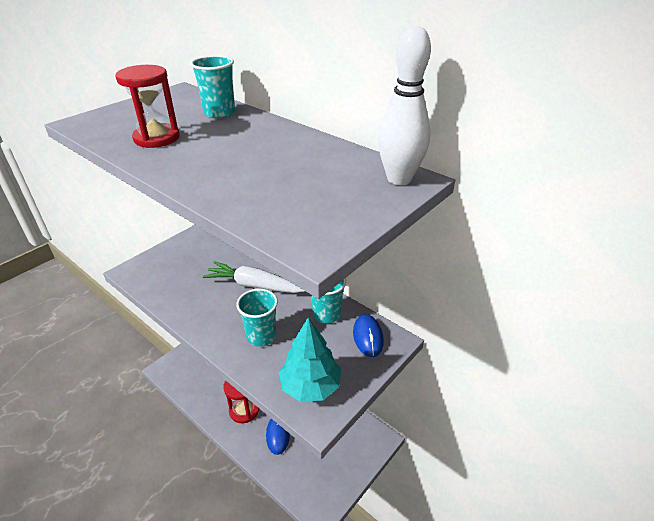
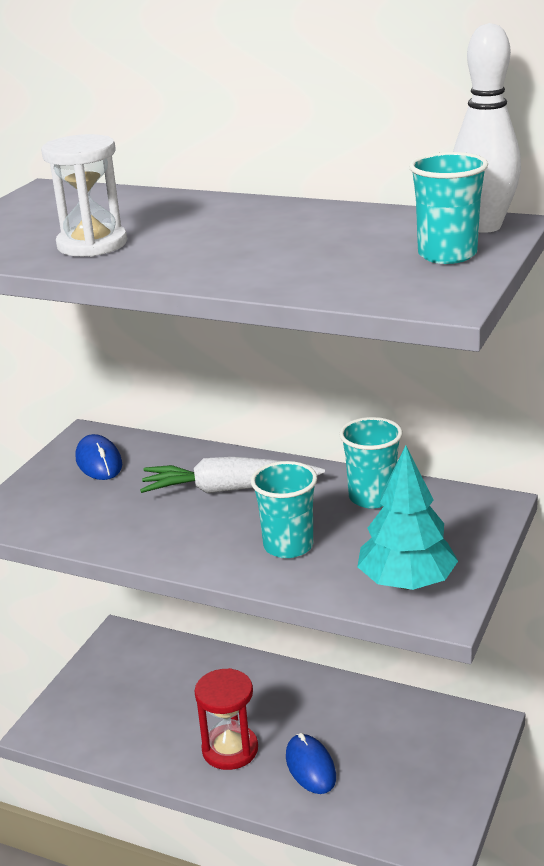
camera: 15 degrees left, 10 degrees down
(157, 138) = (92, 244): red hourglass -> white hourglass
(219, 113) = (150, 203): turquoise cup -> turquoise cup (447, 255)
(368, 337) = (453, 509): blue mouse -> blue mouse (99, 462)

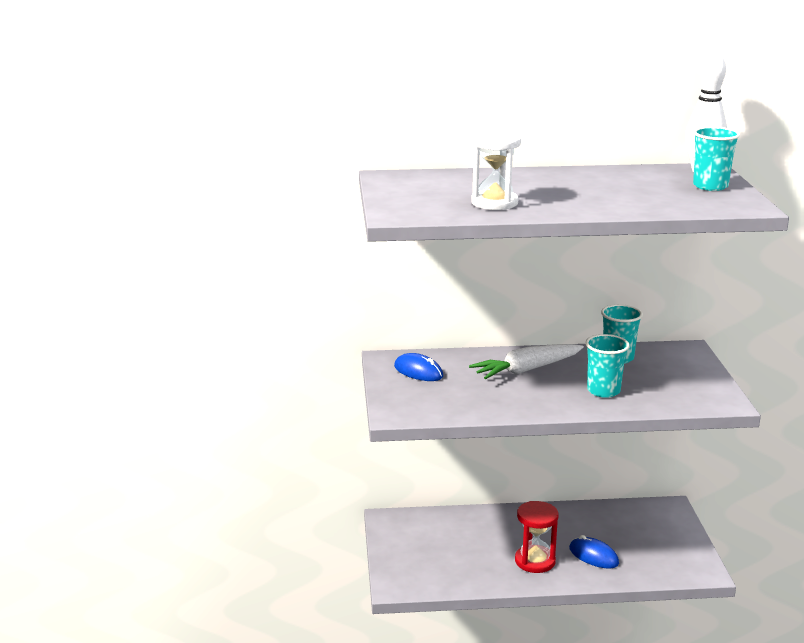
camera: 30 degrees left, 5 degrees down
(406, 582) = (692, 394): turquoise tree -> none

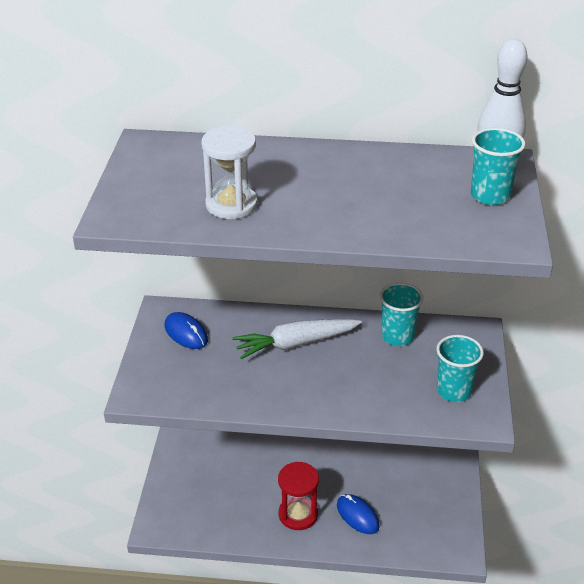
camera: 10 degrees right, 15 degrees up
(603, 391) = (362, 385): turquoise cup -> turquoise cup (454, 391)

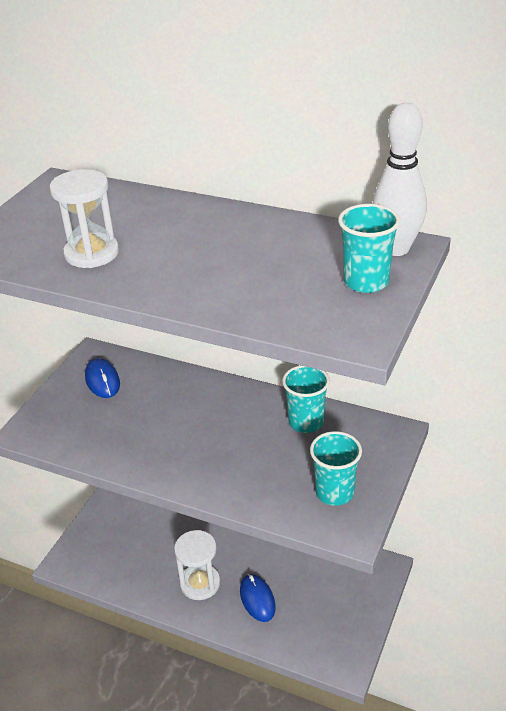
camera: 20 degrees right, 0 degrees up
(295, 343) = (199, 410): white carrot -> none
(298, 514) = (200, 583): red hourglass -> white hourglass

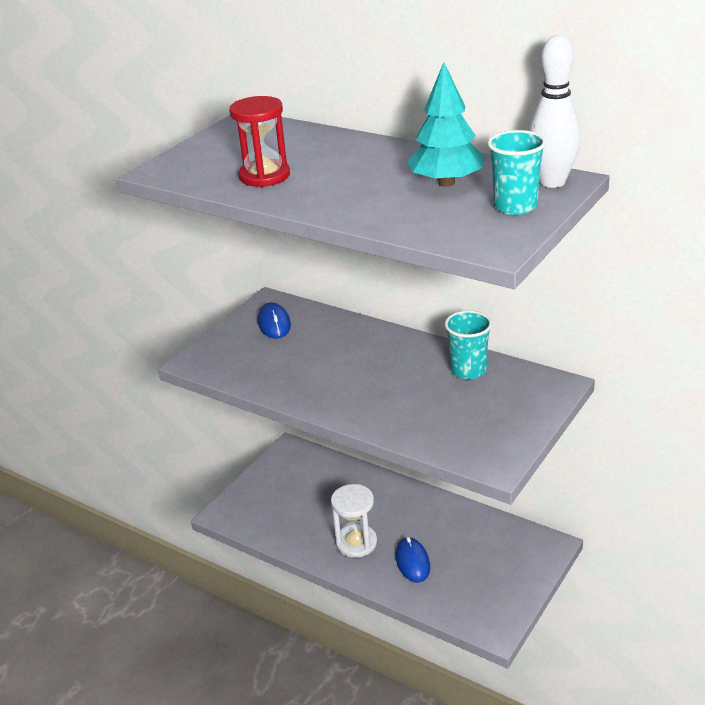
camera: 10 degrees right, 5 degrees down
(92, 253) = (264, 176): white hourglass -> red hourglass
(287, 254) = (446, 182): none -> turquoise tree
(334, 492) = (485, 431): turquoise cup -> none

